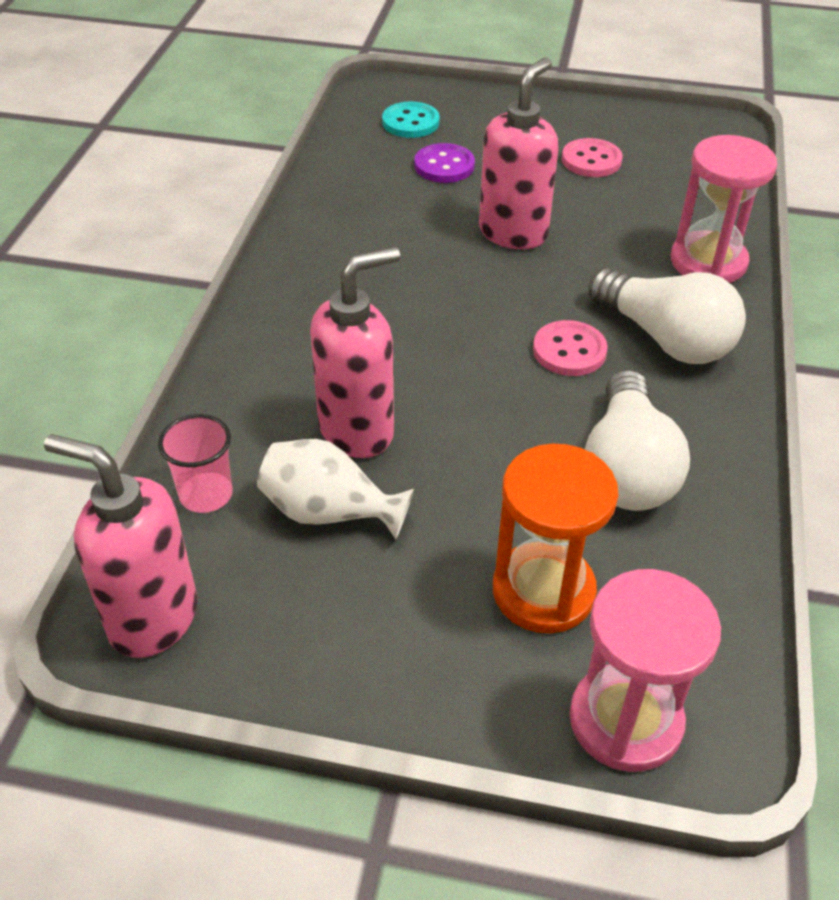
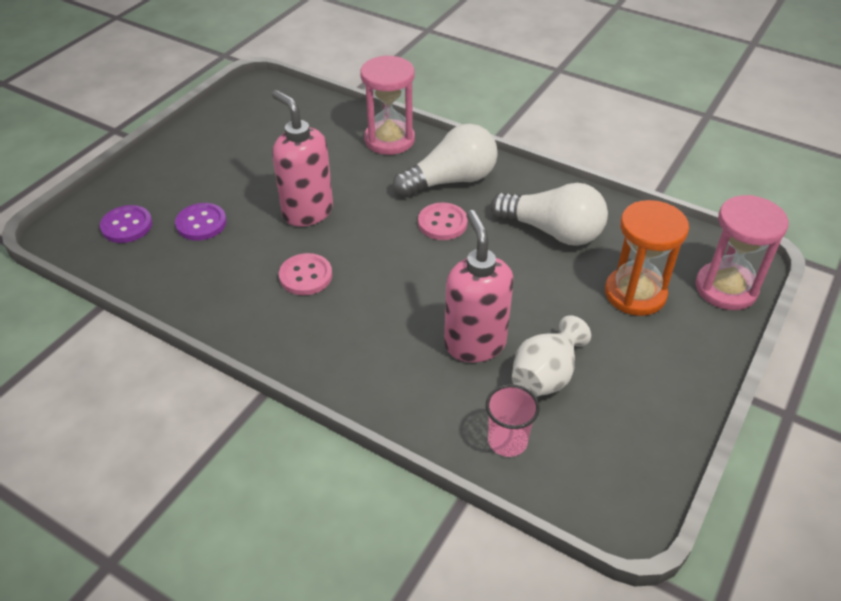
camera: 70 degrees left, 0 degrees up
(152, 618) = (614, 492): pink soap dispenser -> none
(410, 122) = (127, 226): turquoise button -> purple button
(591, 160) = (249, 151): pink button -> pink button (306, 276)

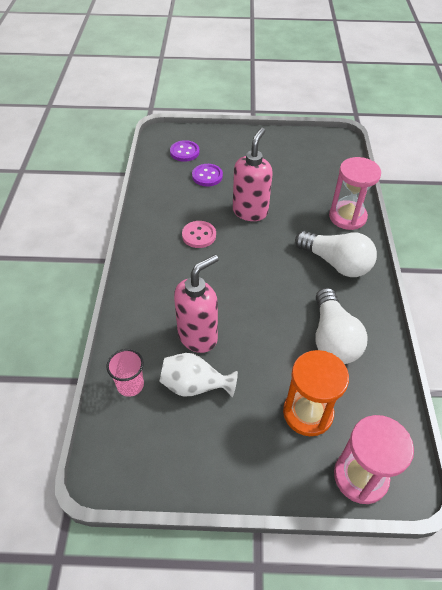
camera: 60 degrees right, 5 degrees up
(442, 223) = (292, 276): pink button -> none

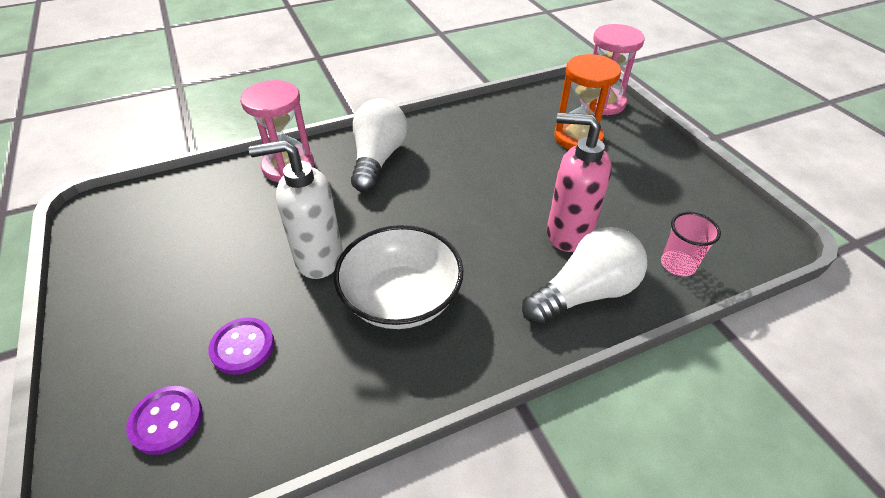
camera: 115 degrees left, 5 degrees down
(194, 385) = (625, 214): white vase -> none
(199, 235) = (401, 298): pink button -> white bowl
(250, 211) = (318, 258): pink soap dispenser -> white soap dispenser
(333, 338) = (485, 140): white light bulb -> white light bulb (584, 293)

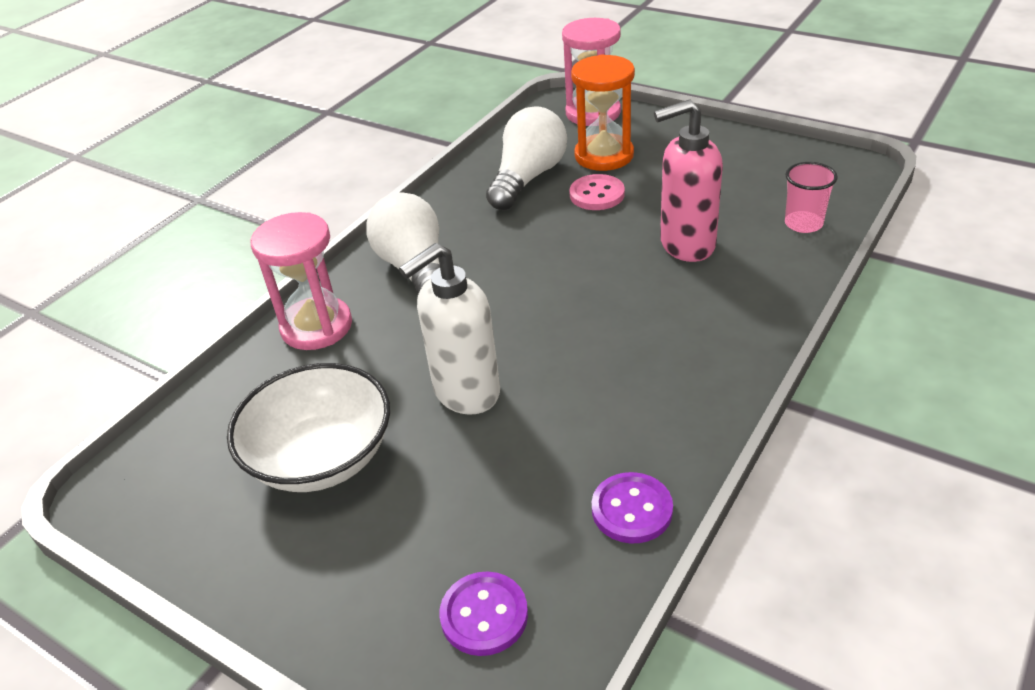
camera: 30 degrees left, 5 degrees down
(242, 347) = (483, 510): purple button -> purple button (632, 510)
(401, 298) = (594, 380): white bowl -> white bowl (321, 457)
(543, 163) = (597, 194): none -> pink button
(584, 293) = (753, 286): white light bulb -> white light bulb (528, 178)

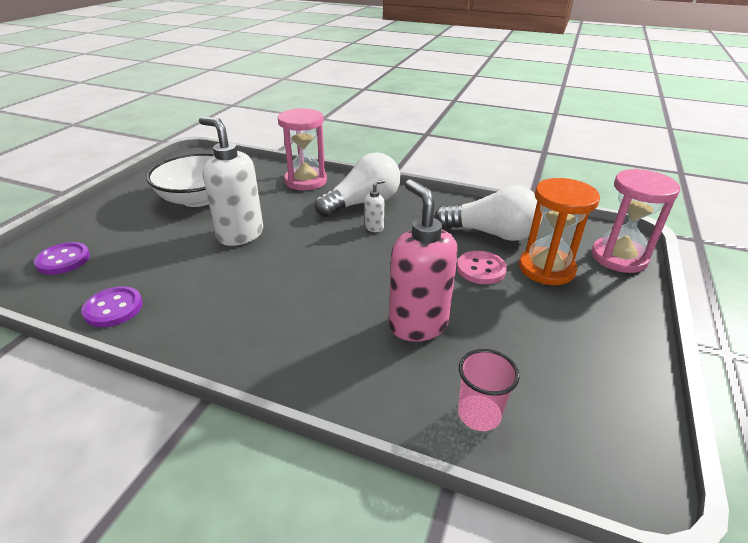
camera: 75 degrees right, 5 degrees down
(486, 263) = (374, 227): none -> white soap dispenser

